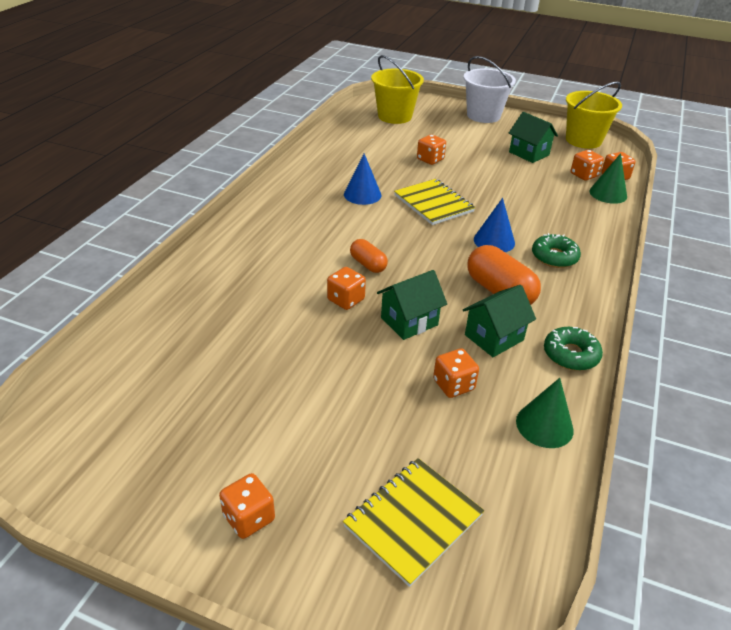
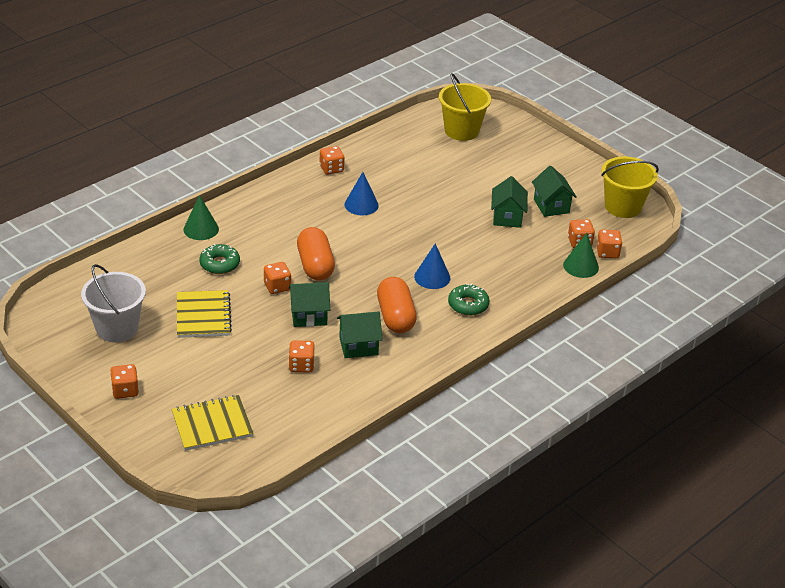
camera: 25 degrees right, 0 degrees up
(368, 264) = (315, 265): orange capsule -> orange capsule, size x1.73
(430, 159) = (451, 187): orange dice -> orange dice (331, 169)
(433, 203) = (413, 230): yellow notebook -> yellow notebook (203, 316)
(483, 115) = (551, 152): white bucket -> white bucket (117, 328)
(503, 171) = (507, 217): none -> green house
(544, 425) = (337, 408): green cone -> green cone (201, 229)
(570, 354) = (401, 375): green donut -> green donut (219, 264)

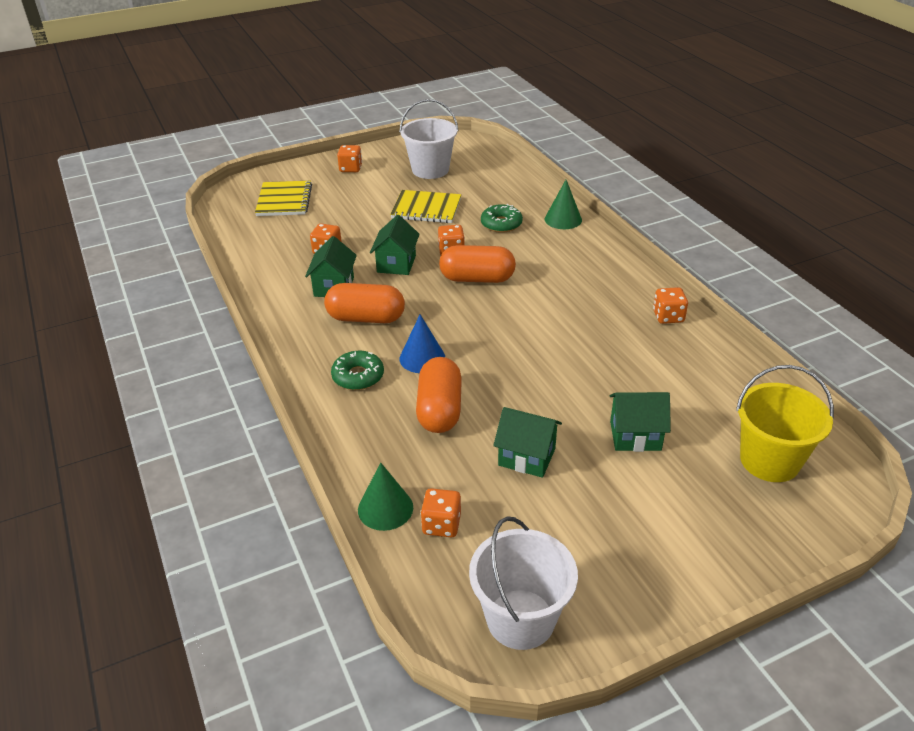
camera: 110 degrees right, 0 degrees up
(361, 205) = (585, 328): blue cone -> none
(483, 259) = (439, 410): none -> orange capsule
(551, 206) = (543, 517): green house -> green house (635, 436)
(607, 252) = (404, 552): orange dice -> none
(623, 207) = (520, 619): yellow bucket -> white bucket

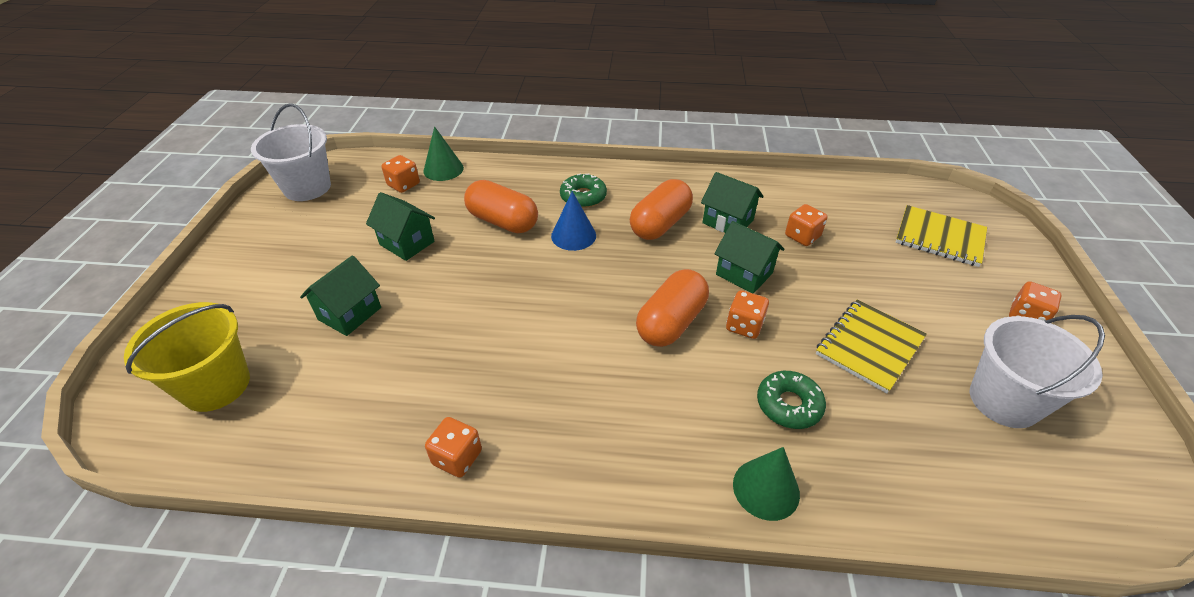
camera: 120 degrees right, 5 degrees up
(526, 457) = (407, 243): green house -> green house turned 75 degrees clockwise

